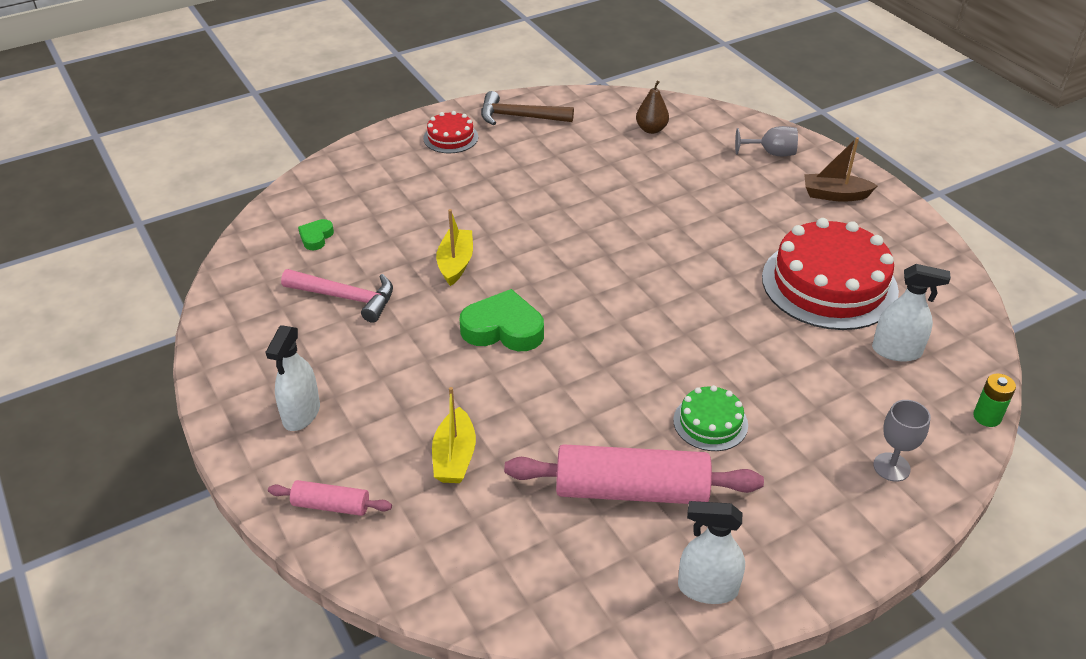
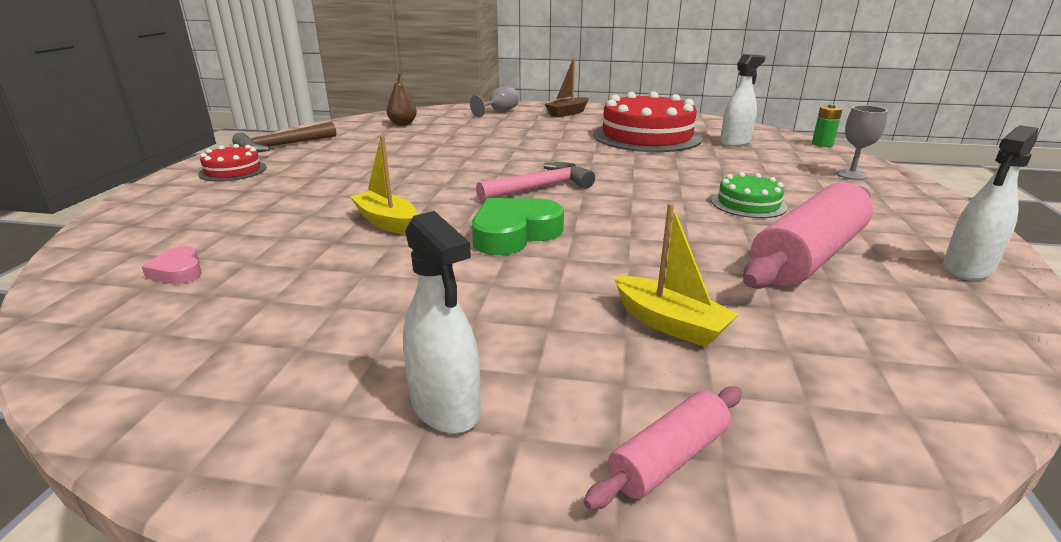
camera: 50 degrees left, 15 degrees down
(316, 237) = (178, 271): green heart -> pink heart
(345, 298) = (308, 291): pink hammer -> pink hammer (540, 188)

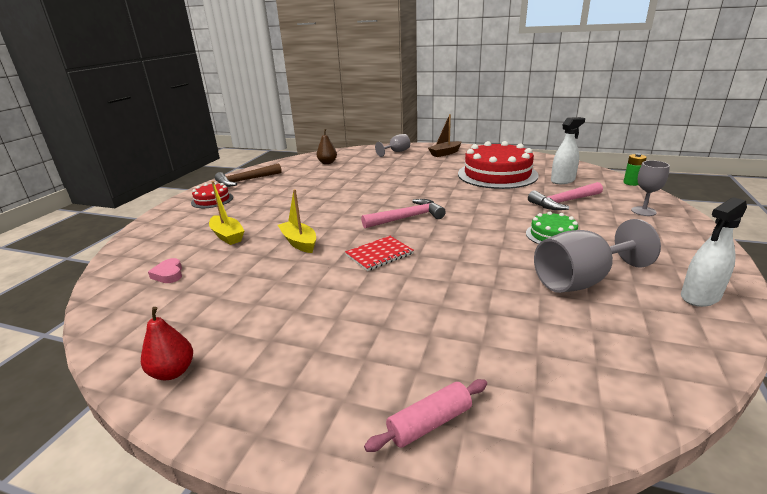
camera: 10 degrees right, 0 degrees up
(212, 415) = (173, 372): none -> red pear
(445, 407) = (304, 377): white spray bottle -> none
(514, 233) = (379, 254): green heart -> red notebook
(669, 323) = (462, 328): yellow boat -> yellow boat (227, 236)
(747, 166) = (564, 202): none -> pink hammer
(808, 256) = (581, 281): pink rolling pin -> grey goblet

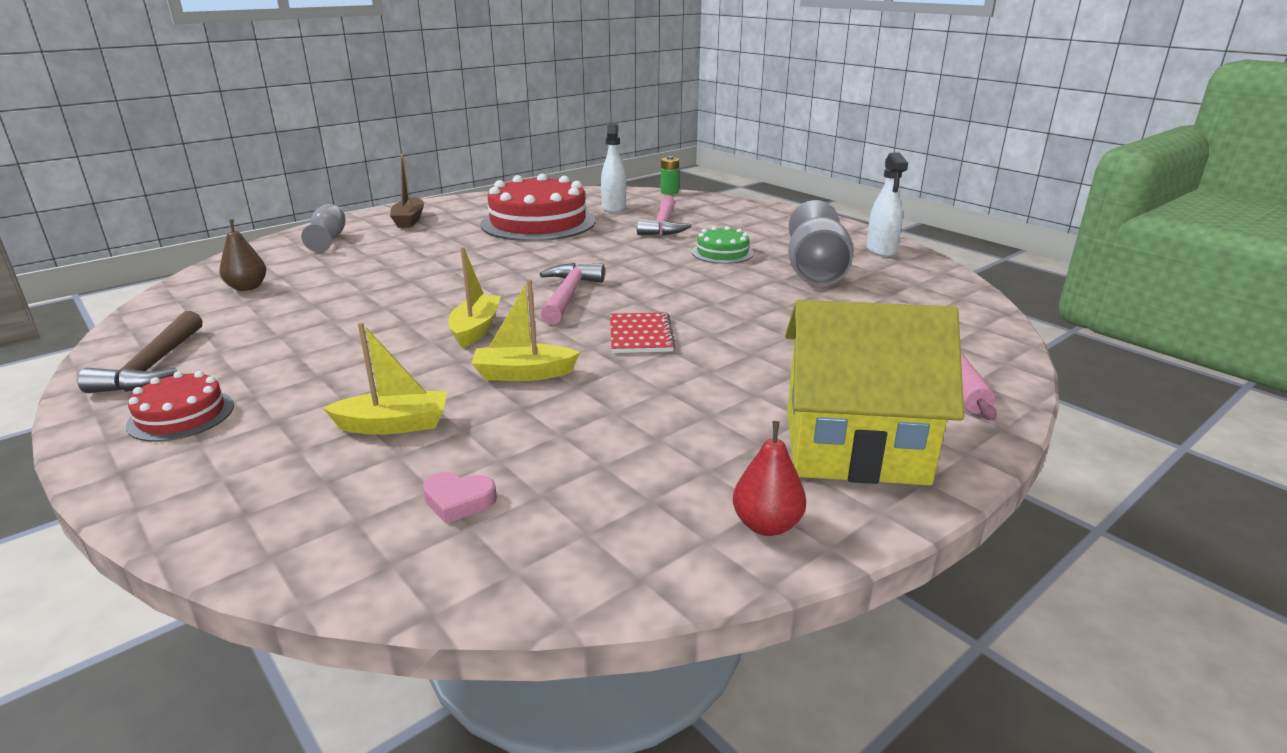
camera: 60 degrees left, 0 degrees up
(291, 382) = (854, 445): none -> yellow house
(337, 214) = (476, 329): none -> yellow boat
(643, 211) = (730, 211): grey goblet -> none

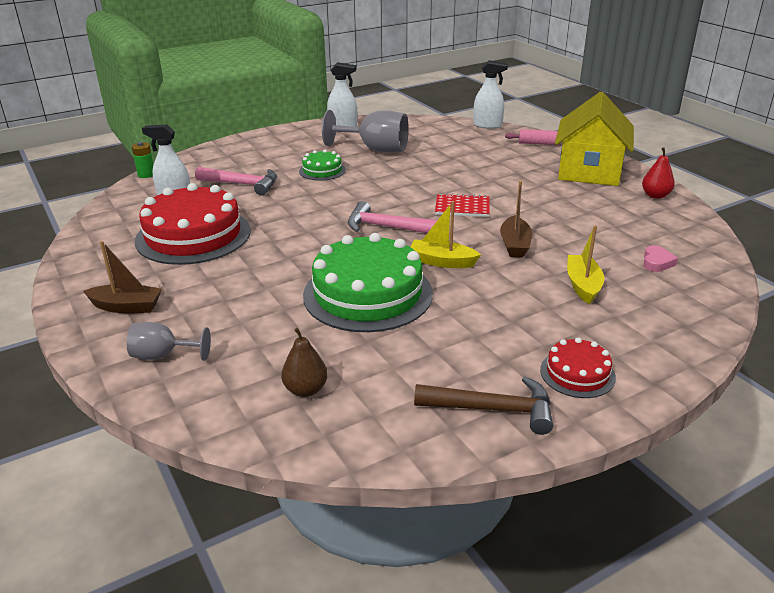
camera: 80 degrees left, 5 degrees up
(407, 297) = (368, 294): none -> green cake
(523, 374) = (515, 245): yellow boat -> brown boat
(1007, 343) = (487, 125): none -> white spray bottle

